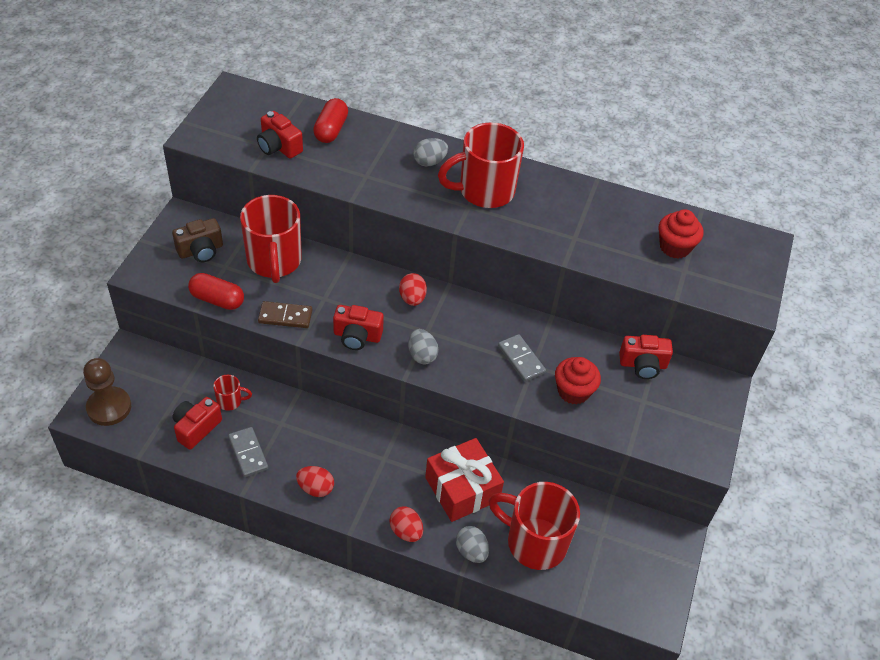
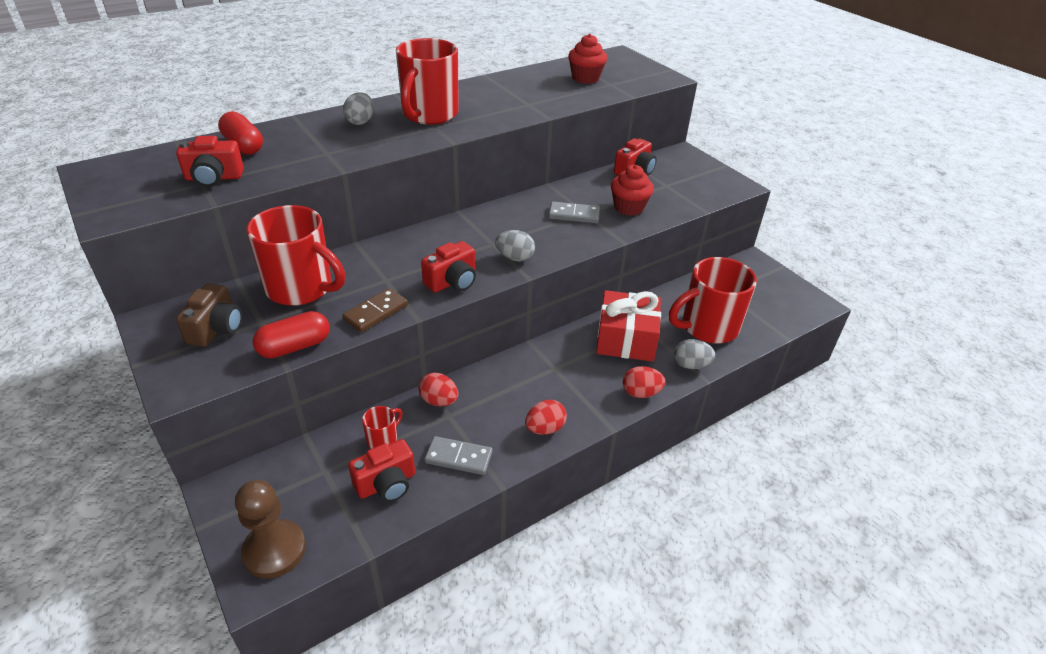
camera: 50 degrees left, 10 degrees down
(196, 428) = (386, 484): red camera -> red camera turned 105 degrees counterclockwise
(412, 298) = (449, 235): red egg -> red egg (439, 401)

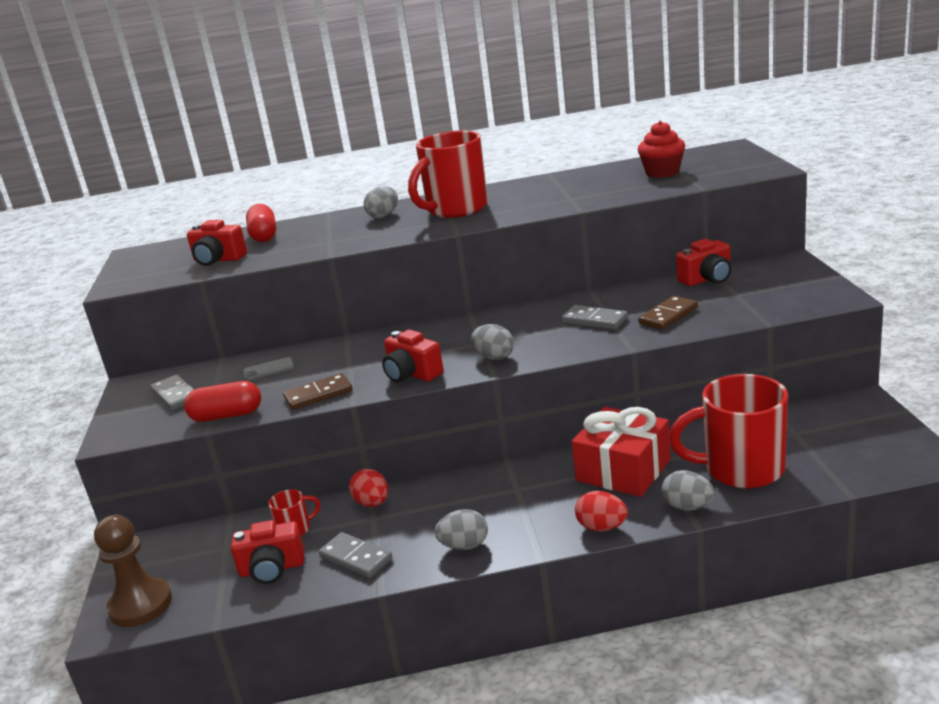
camera: 30 degrees right, 15 degrees down
(216, 328) = (175, 395): brown camera -> grey domino
(301, 288) = (269, 369): red mug -> grey phone
(452, 281) = (412, 374): red camera -> red camera turned 60 degrees clockwise
(545, 428) = (464, 546): red egg -> grey egg
(629, 207) = (668, 316): red cupcake -> brown domino

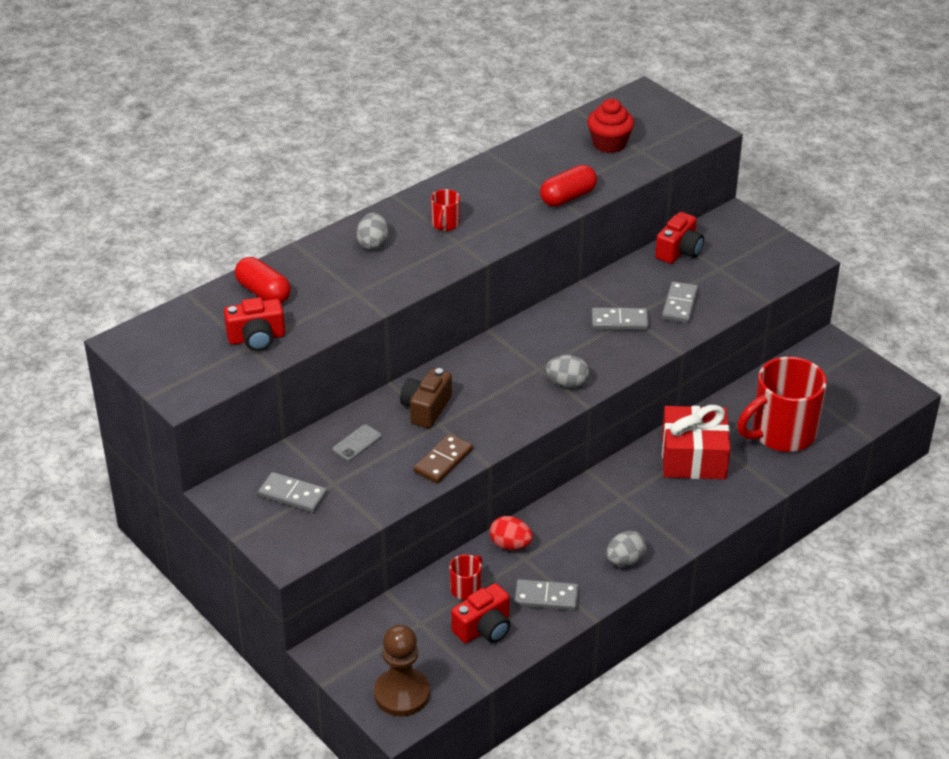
camera: 35 degrees left, 15 degrees up
(227, 416) = (378, 505): red capsule -> red capsule (568, 197)
(352, 356) = (426, 409): none -> brown camera
(412, 374) = (509, 418): red camera -> none
(455, 209) = (445, 224): red mug -> red mug, size x0.44
(602, 527) = (717, 514): red egg -> none
(668, 316) = (679, 305): brown domino -> grey domino
(688, 507) = (766, 479): grey egg -> none

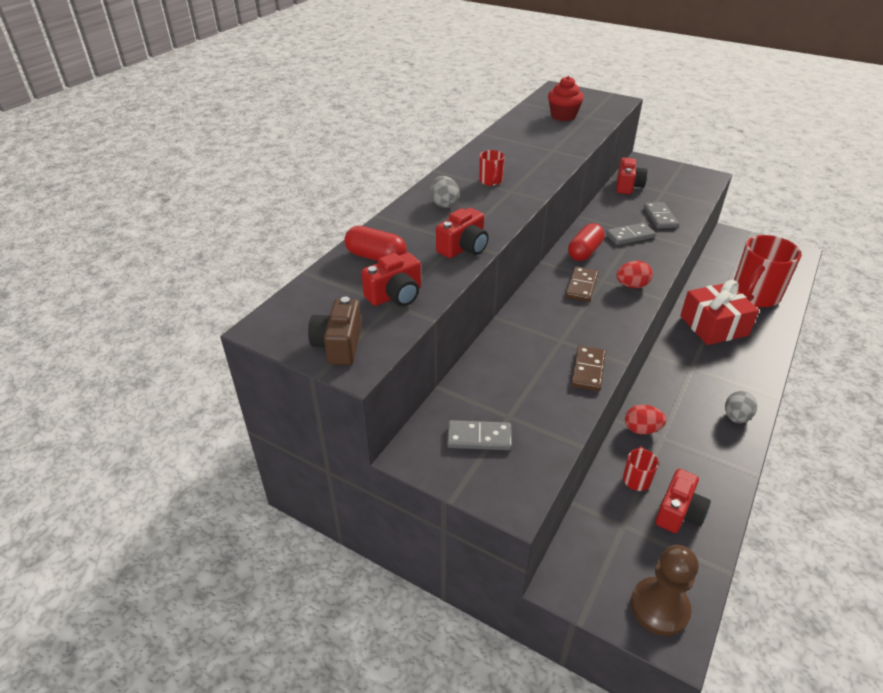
camera: 20 degrees left, 0 degrees up
(356, 302) = (463, 248): none -> red camera
(357, 443) = (504, 374): grey phone -> none
(426, 409) = (540, 330): brown camera -> brown camera (339, 345)
(510, 370) = (581, 286): none -> brown domino
(546, 597) = (704, 467): grey domino -> none
(567, 383) = (632, 286): grey egg -> red egg
(568, 197) = (566, 149): red capsule -> red capsule (584, 252)

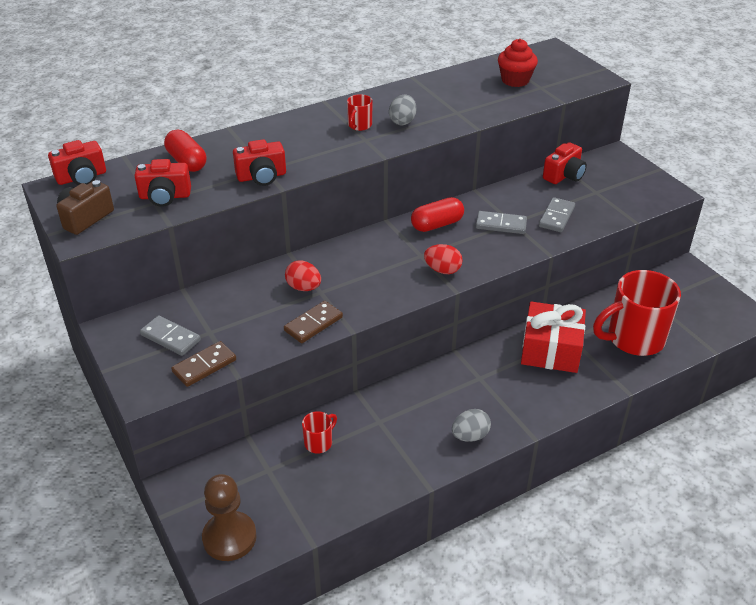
camera: 30 degrees right, 0 degrees up
(444, 204) = (293, 134): grey egg -> grey egg (402, 121)
(581, 286) = (395, 254): brown domino -> brown domino (204, 366)
(641, 429) = (369, 407): red egg -> red egg (303, 288)
(678, 512) = (324, 483): red camera -> red camera (82, 177)

